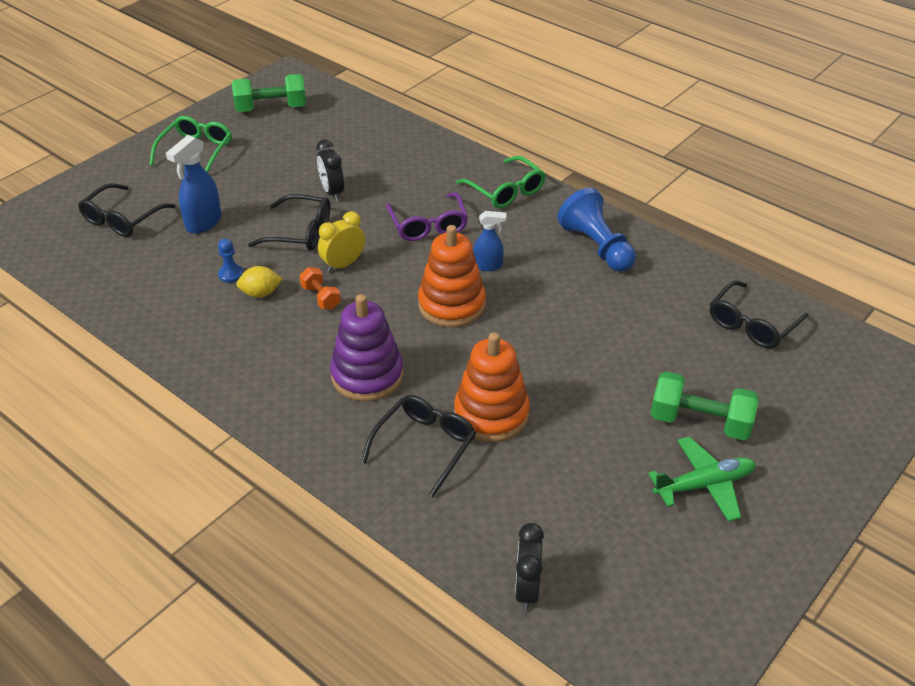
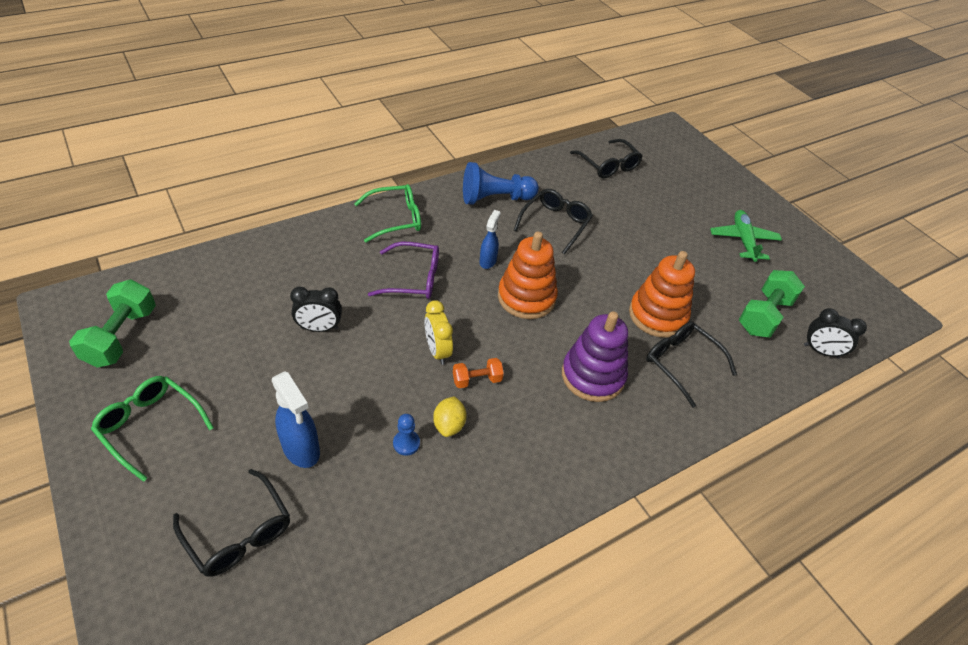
camera: 75 degrees left, 5 degrees up
(300, 232) = (369, 370): black glasses -> black glasses (555, 224)
(700, 422) = (690, 221): green dumbbell -> green dumbbell (764, 315)

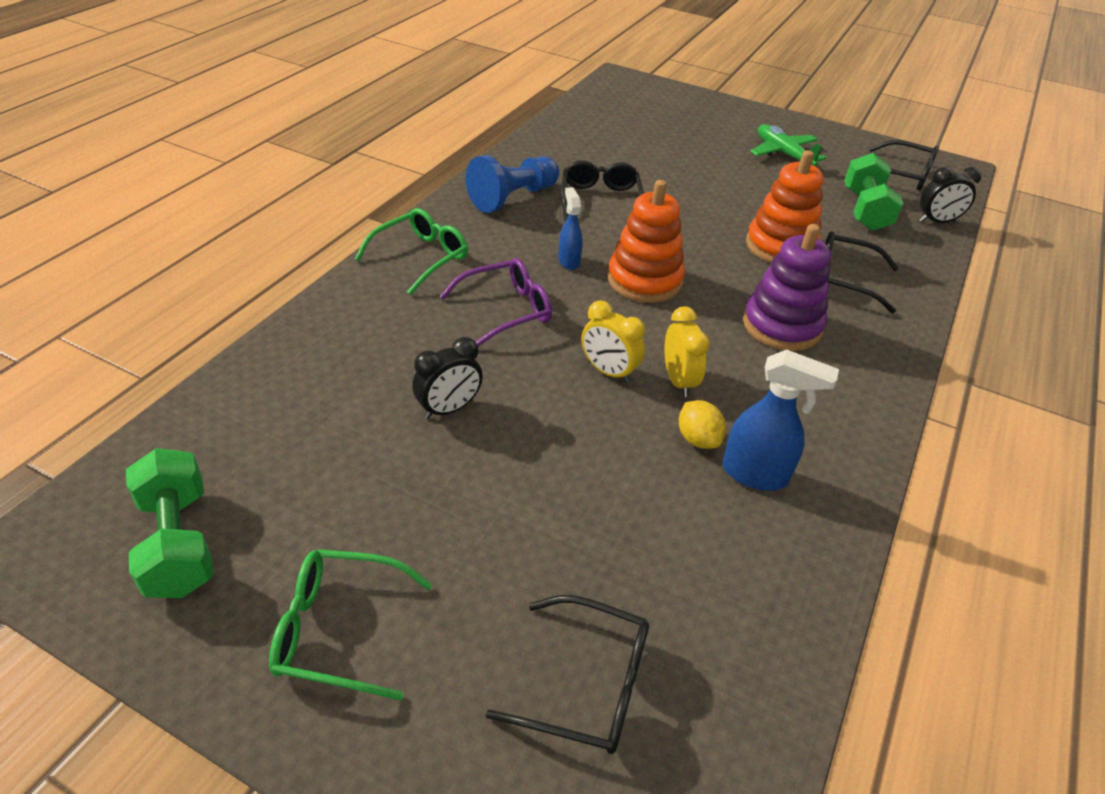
camera: 30 degrees left, 5 degrees down
(301, 449) = (565, 549): blue spray bottle -> blue spray bottle (755, 474)
(406, 443) = (673, 480): blue pawn -> none
(477, 380) = (678, 381): orange dumbbell -> yellow clock
(608, 165) = (595, 128): black glasses -> black glasses (902, 175)

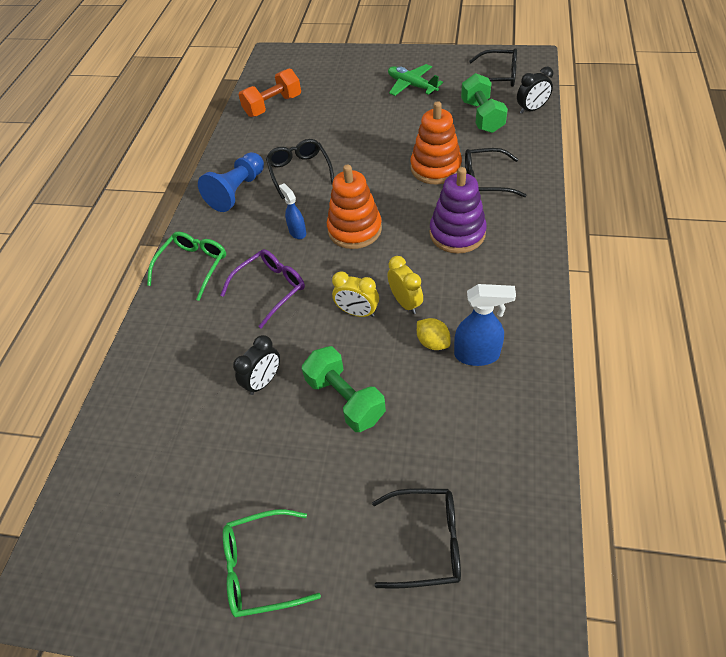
camera: 10 degrees left, 10 degrees up
(178, 543) = (129, 550): green dumbbell -> green dumbbell (345, 399)
(597, 126) = (273, 106): none -> orange dumbbell

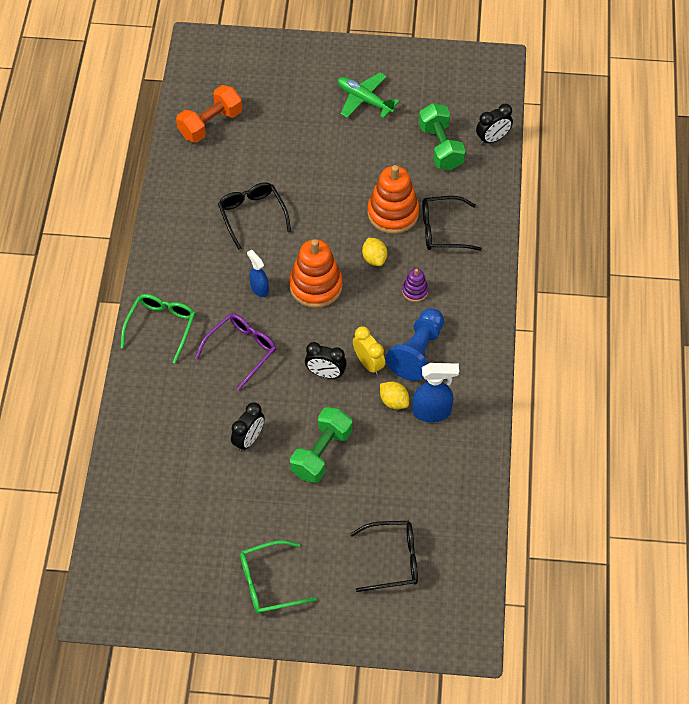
camera: 10 degrees left, 5 degrees up
(237, 191) = (189, 239): blue pawn -> blue pawn (417, 352)
(345, 399) = (321, 453): green dumbbell -> green dumbbell turned 75 degrees clockwise
(357, 312) = (325, 373): yellow clock -> black clock
(416, 205) = (374, 258): none -> yellow lemon
(457, 233) = (415, 291): purple stacking toy -> purple stacking toy, size x0.49
(497, 76) = (459, 90): black glasses -> none

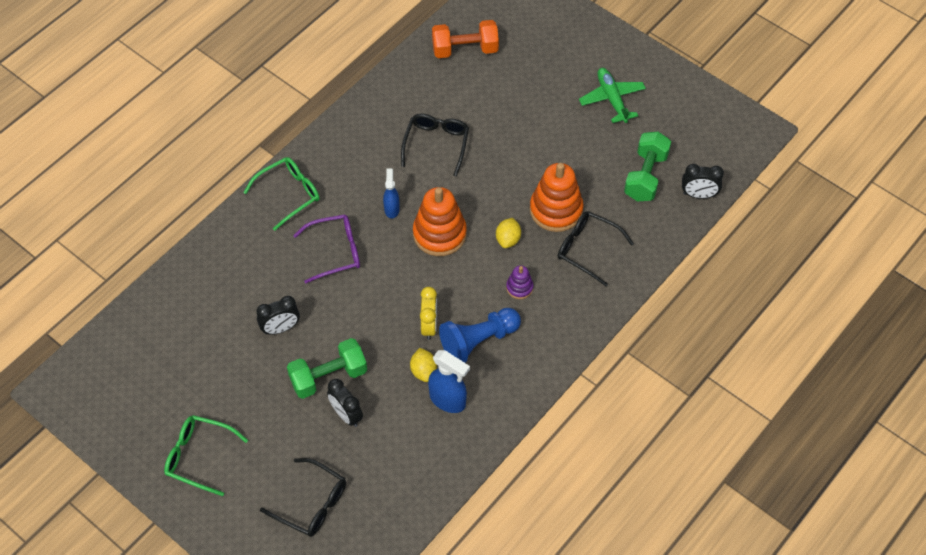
camera: 35 degrees right, 0 degrees up
(325, 373) = (386, 312): black clock -> black clock (346, 415)

